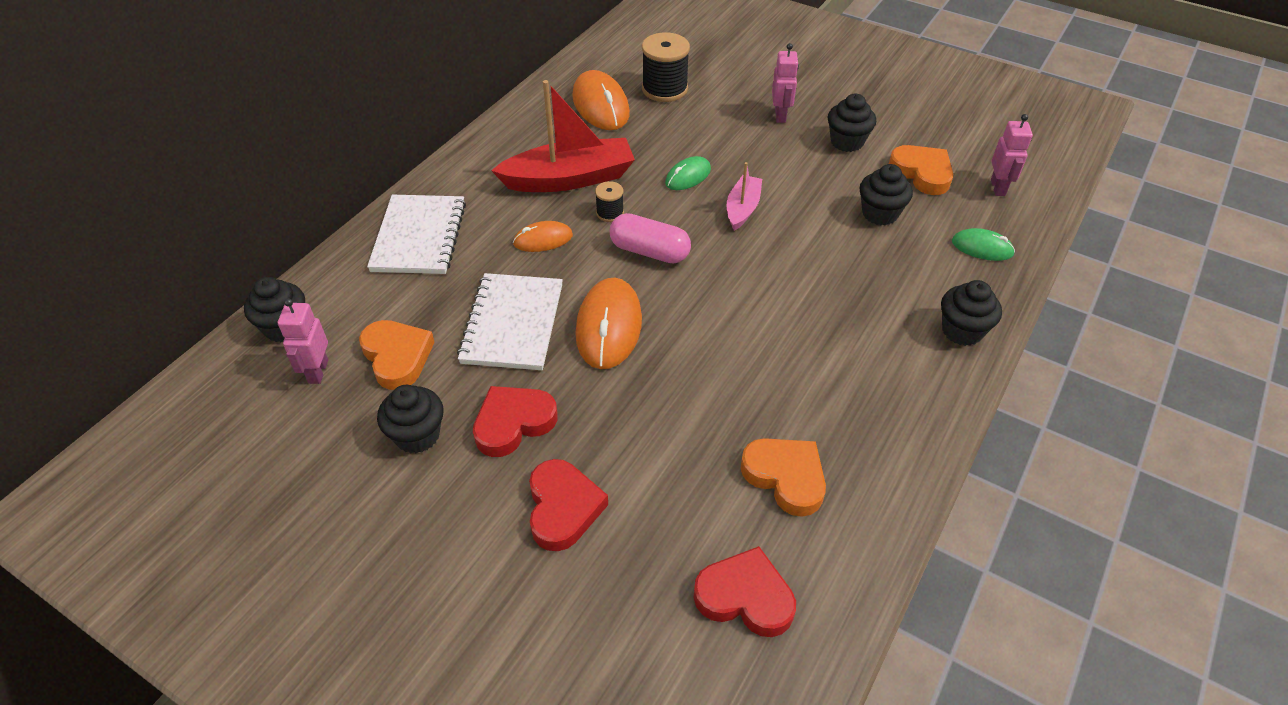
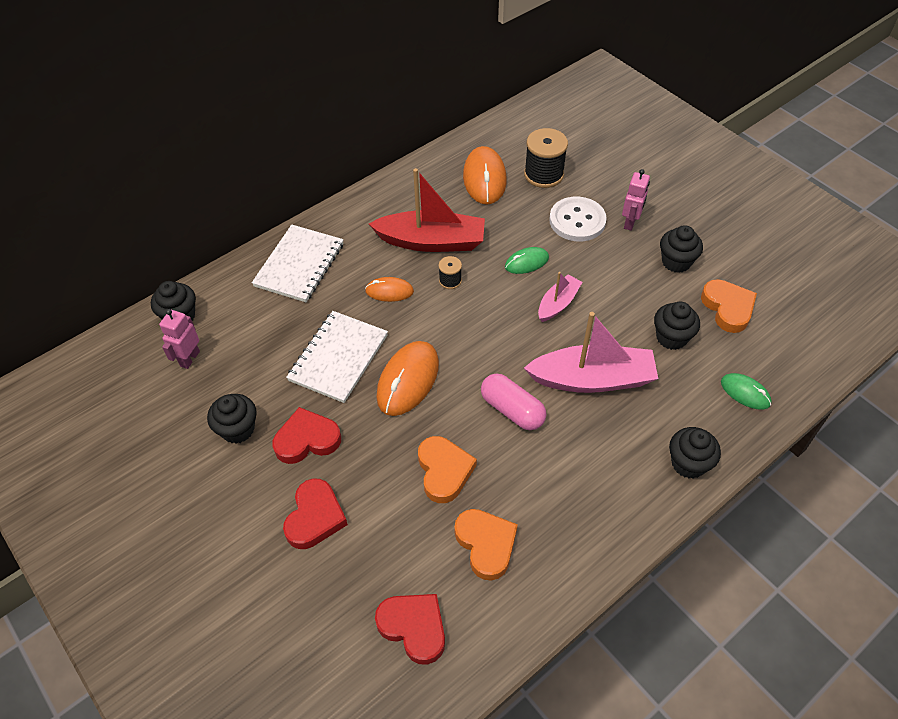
camera: 20 degrees right, 5 degrees up
(397, 357) = (247, 362): orange heart -> orange heart (444, 471)
(649, 251) = (466, 323): pink capsule -> pink capsule (512, 410)
(723, 125) = (577, 221): none -> white button
(818, 274) = (592, 379): none -> pink boat
(998, 188) = (789, 339): pink robot -> none

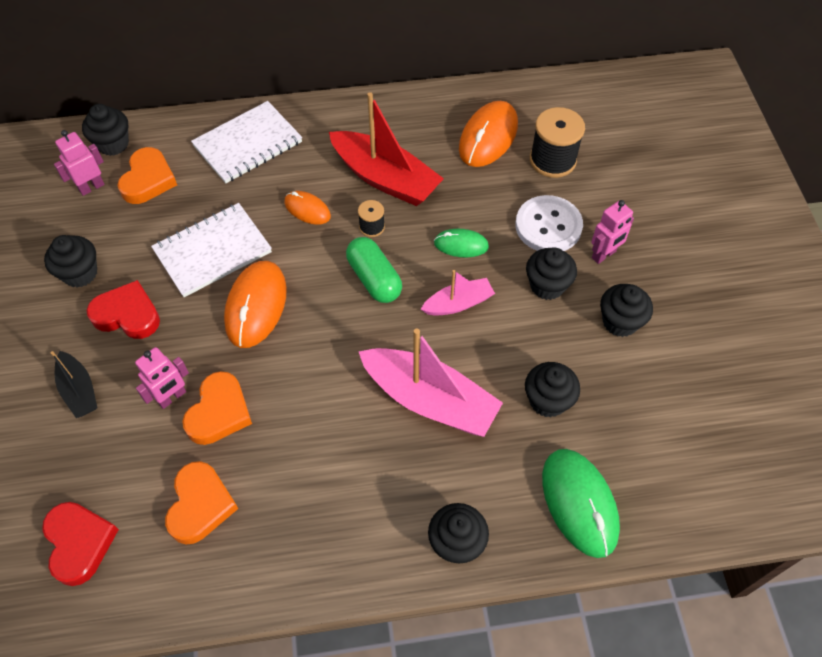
camera: 30 degrees right, 5 degrees up
(315, 517) = (79, 390): red heart -> black boat
(397, 480) = (172, 397): none -> pink robot
(408, 380) = (256, 306): orange mouse -> orange mouse turned 45 degrees counterclockwise
(483, 316) = (374, 279): none -> green capsule
(512, 410) = (327, 388): pink capsule -> none
(609, 261) = (547, 285): none -> black cupcake
(728, 308) = (636, 401): orange heart -> orange heart (148, 180)
(745, 392) = (579, 503): green mouse -> green mouse, size x1.76

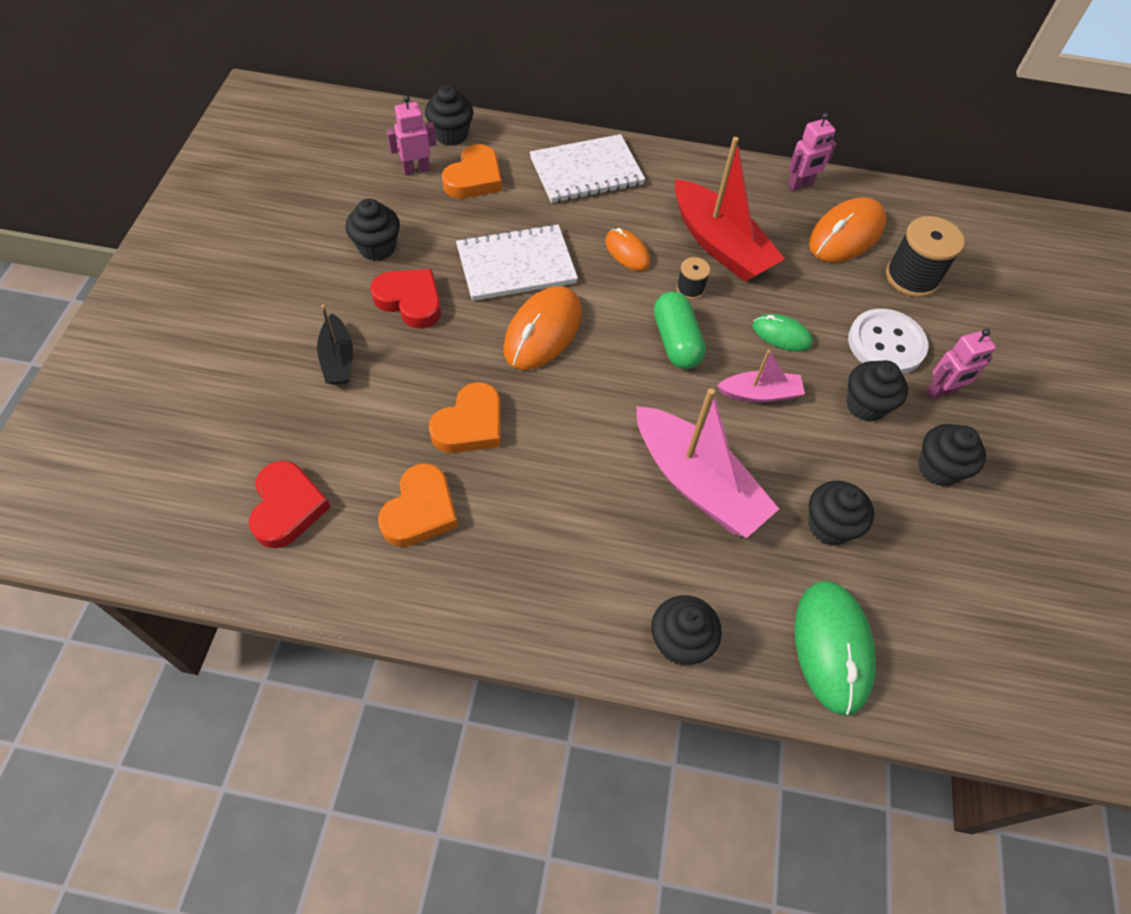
camera: 15 degrees right, 0 degrees up
(172, 397) = (427, 395): pink robot -> pink robot (800, 185)

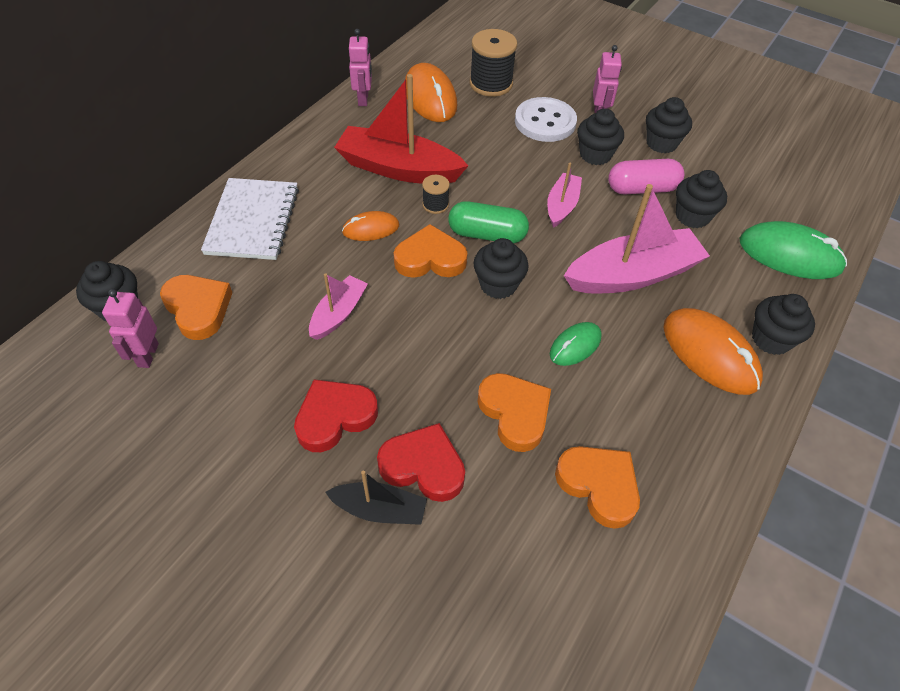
camera: 65 degrees left, 5 degrees down
(287, 507) = (557, 613): red heart -> red heart (423, 466)
(377, 248) = (240, 426): black cupcake -> black cupcake (498, 285)
(516, 265) = (338, 313): white notebook -> pink boat
(543, 331) = (431, 320): orange mouse -> orange mouse (710, 354)
(617, 307) = (430, 258): none -> orange heart
(720, 245) = (398, 169): red boat -> red boat turned 150 degrees counterclockwise
(781, 335) = (510, 171): green mouse -> green mouse (575, 346)
(840, 464) = (642, 189): none -> pink capsule

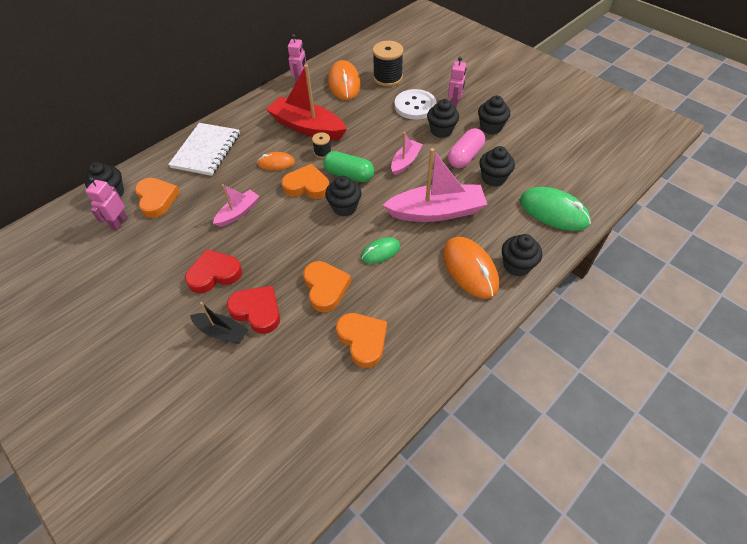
camera: 15 degrees right, 0 degrees up
(642, 189) = (465, 156): pink capsule -> pink capsule turned 60 degrees counterclockwise

